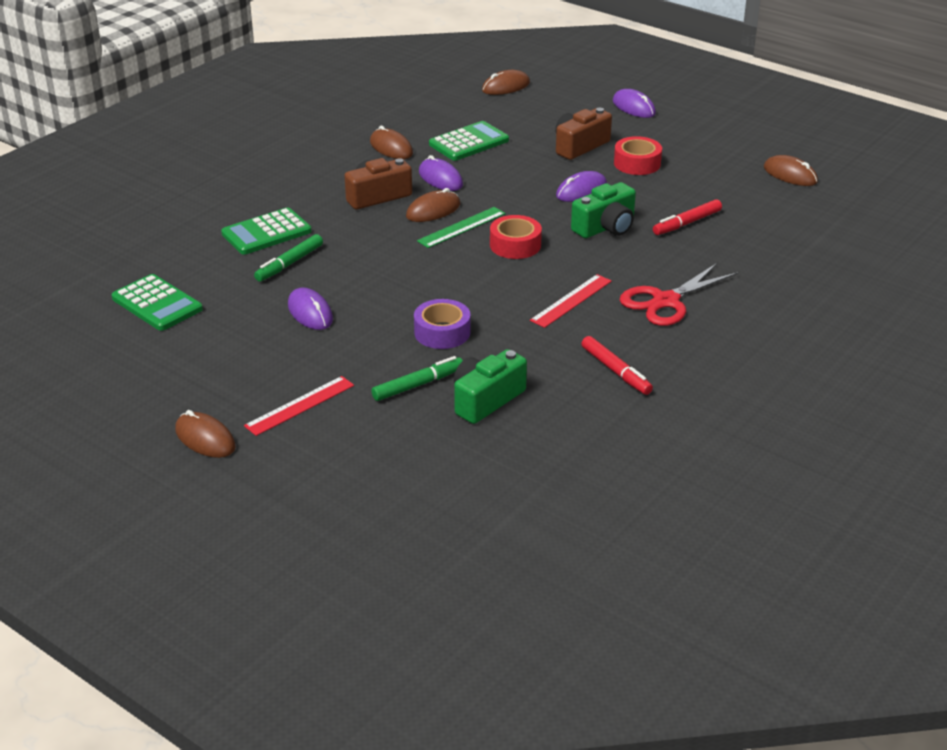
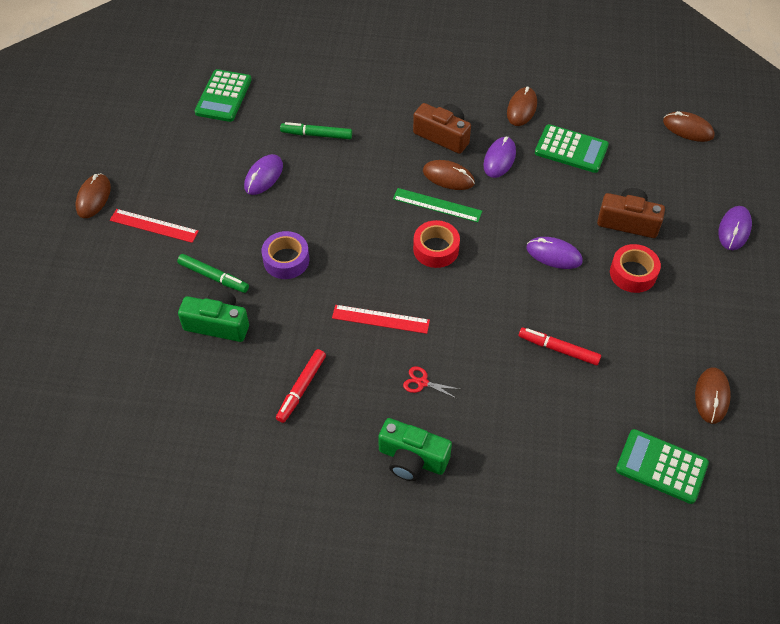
camera: 60 degrees right, 20 degrees up
(266, 233) = (347, 103): green calculator -> green calculator (661, 466)
(605, 227) = (507, 295): green camera -> green camera (412, 459)
(666, 301) = (422, 382): red scissors -> red scissors, size x0.47

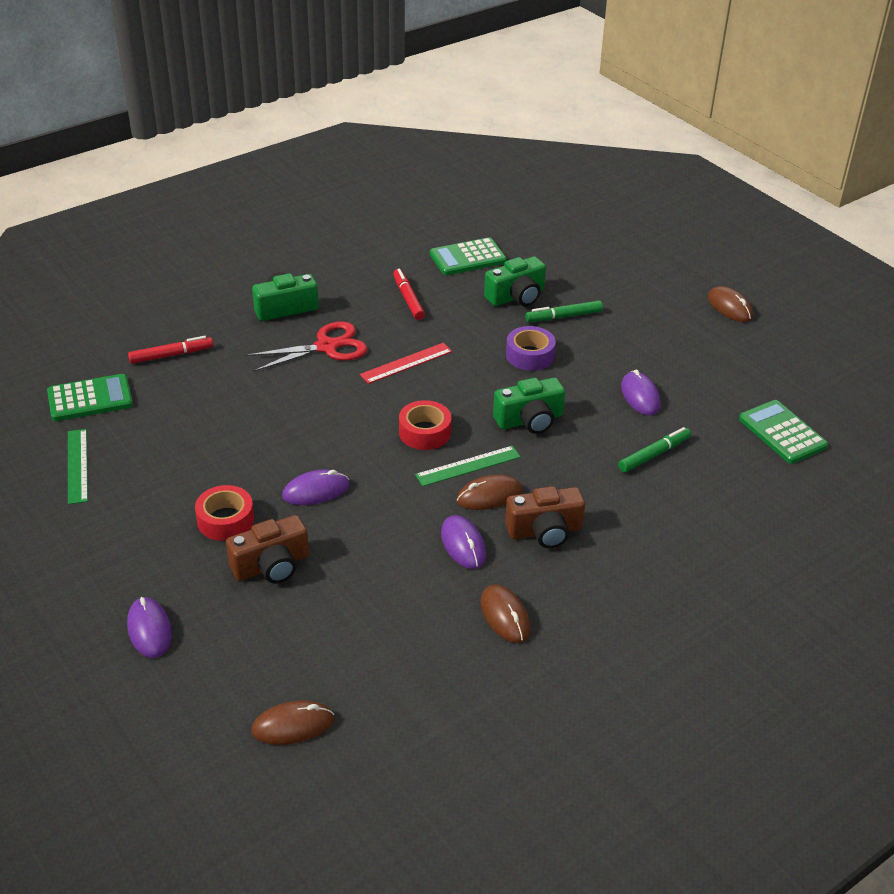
camera: 135 degrees right, 15 degrees down
(154, 226) = (657, 318): red ruler -> none
(357, 209) = (529, 420): none -> green camera
(422, 382) = (327, 347): red scissors -> red scissors, size x2.14
(558, 349) = (241, 424): red marker -> red marker (171, 355)
(571, 149) = (402, 604): green calculator -> green calculator (468, 258)
(711, 396) = (77, 466): brown mouse -> green ruler

